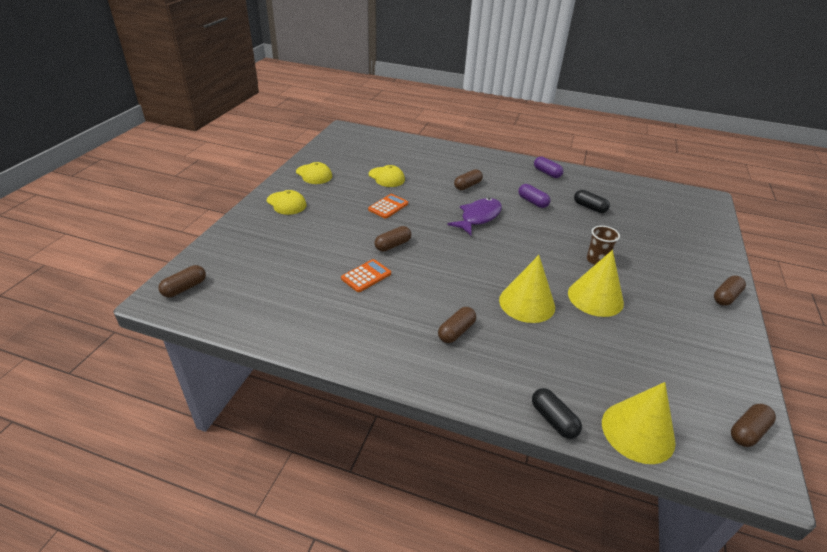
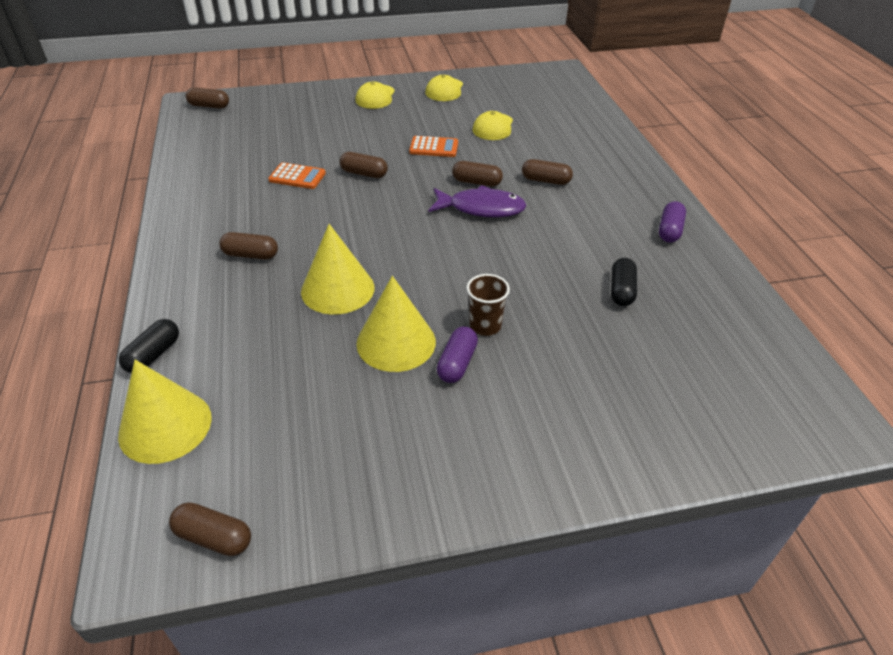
camera: 60 degrees right, 5 degrees up
(532, 202) = (571, 238): purple capsule -> purple capsule (457, 363)
(726, 297) = (520, 484): brown capsule -> brown capsule (476, 182)

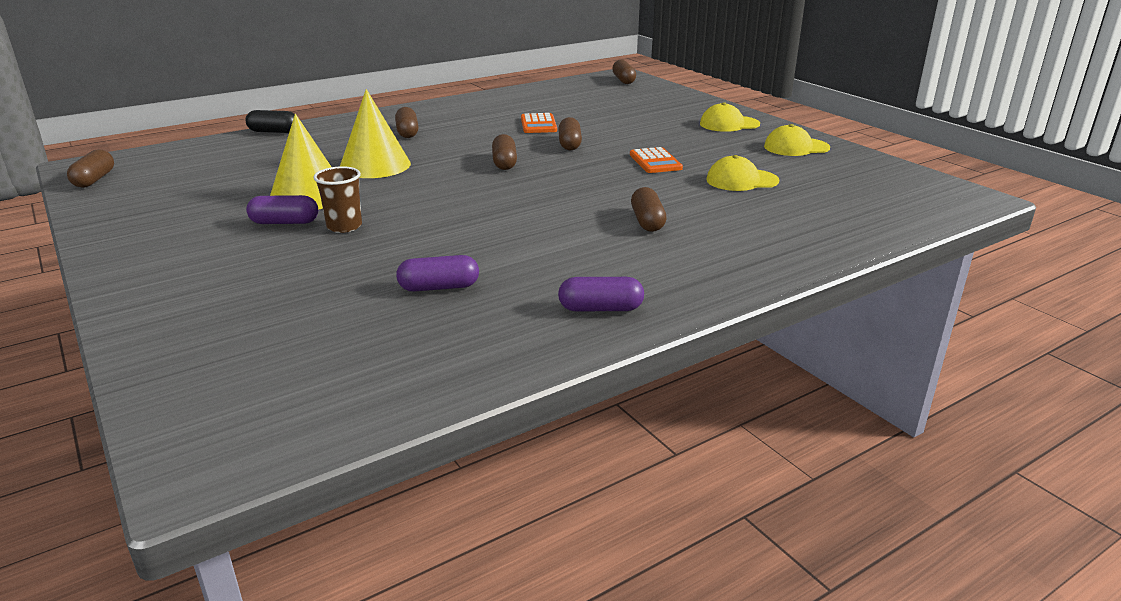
camera: 70 degrees right, 15 degrees down
(165, 426) = (200, 148): yellow cone -> none
(476, 182) = (604, 189): brown capsule -> brown capsule (504, 163)
(481, 208) = (552, 198): purple fish -> none
(621, 290) = (439, 287): black capsule -> purple capsule

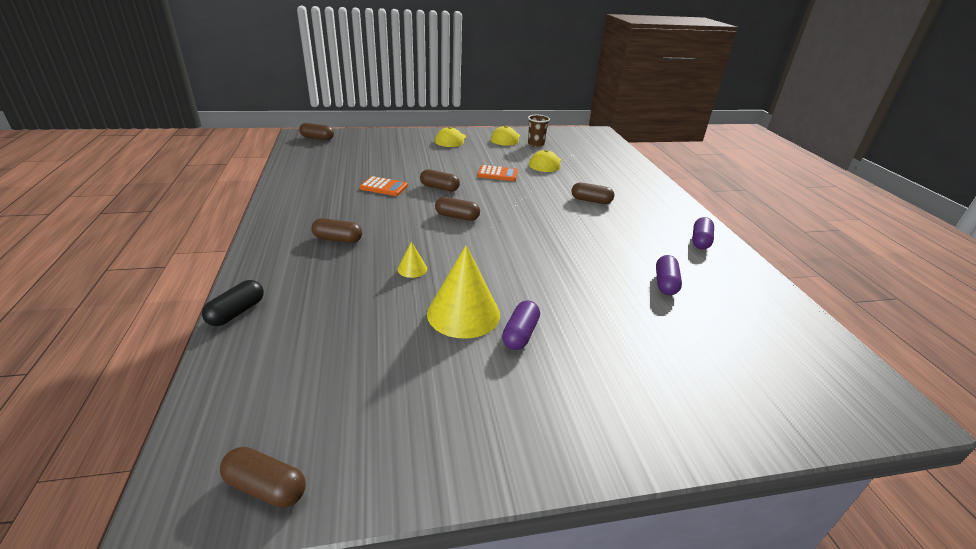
camera: 70 degrees left, 5 degrees up
(344, 226) = (545, 304): brown cup -> brown cup (536, 144)
(375, 165) = (412, 269): yellow cone -> yellow cone, size x0.45

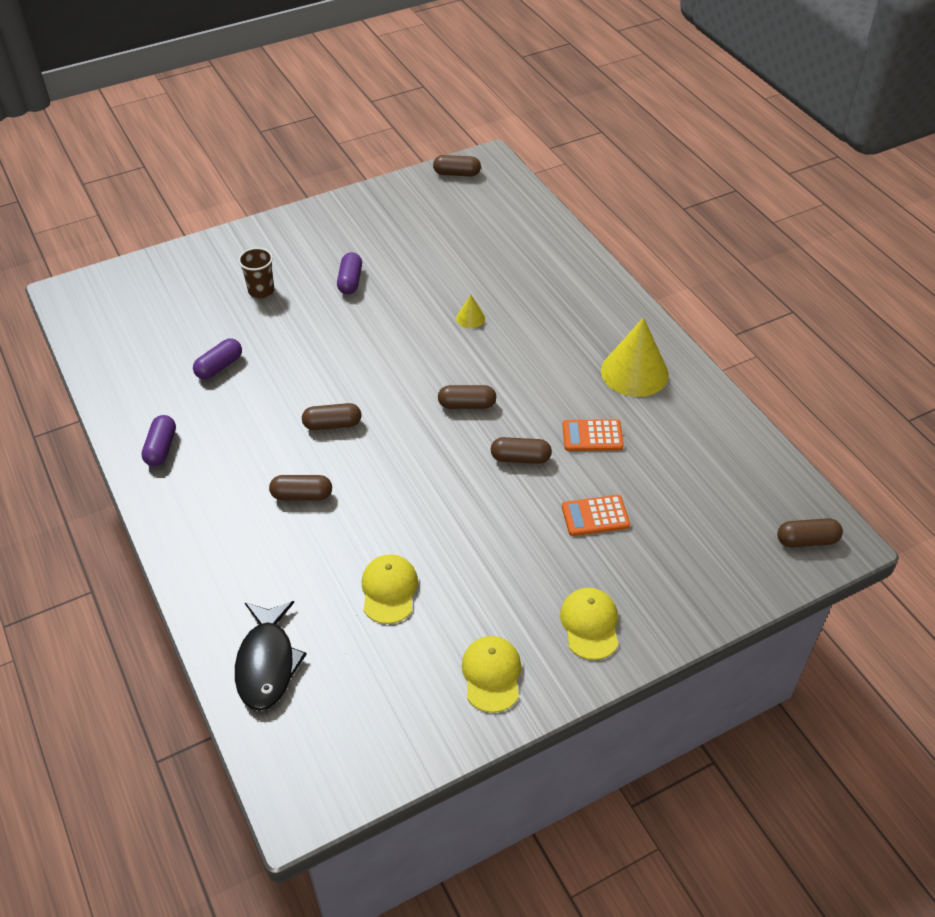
camera: 165 degrees right, 15 degrees up
(236, 312) = (573, 245): black capsule -> none
(338, 239) = (567, 333): brown capsule -> brown capsule (332, 424)
(463, 313) = (402, 287): yellow cone -> yellow cone (634, 372)
(497, 174) = (456, 525): orange calculator -> orange calculator (595, 516)
(536, 144) = (425, 670): brown cup -> brown cup (261, 291)
(612, 157) = (267, 663): none -> black fish
(665, 283) = (219, 367): purple capsule -> purple capsule turned 45 degrees clockwise

